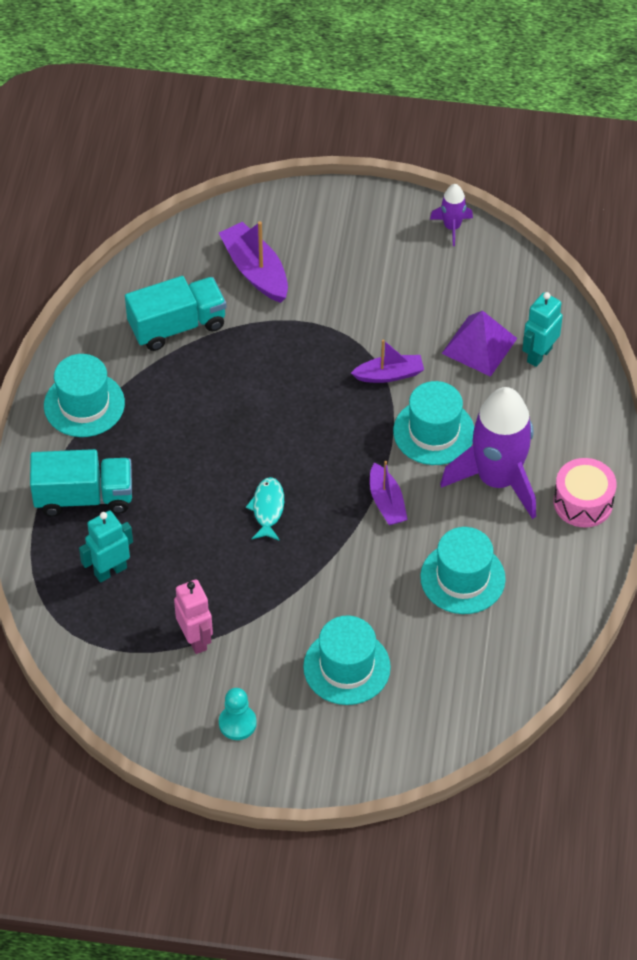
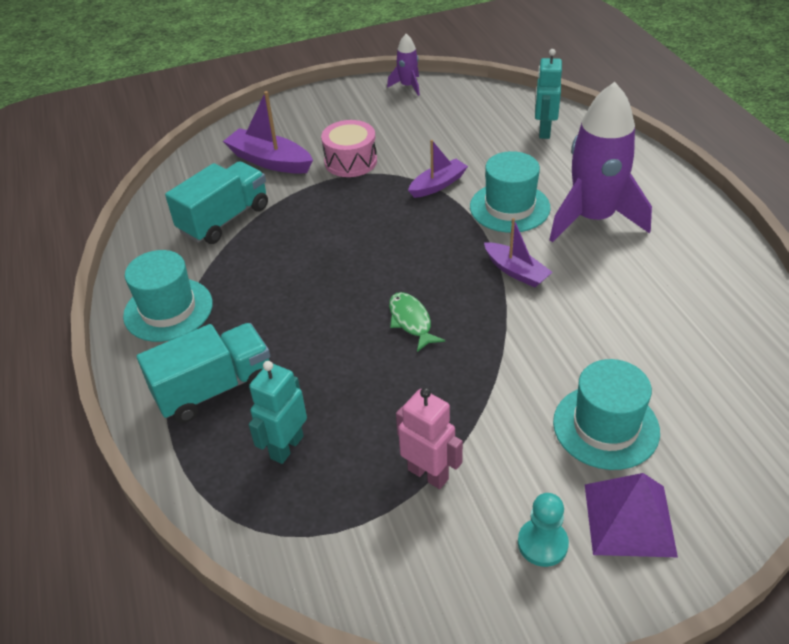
camera: 25 degrees left, 10 degrees down
(267, 509) = (411, 321): turquoise fish -> green fish
(462, 578) = (637, 300): turquoise hat -> none
(479, 346) = (493, 142): purple pyramid -> purple pyramid (629, 519)
(583, 502) = (676, 206): pink drum -> pink drum (350, 161)

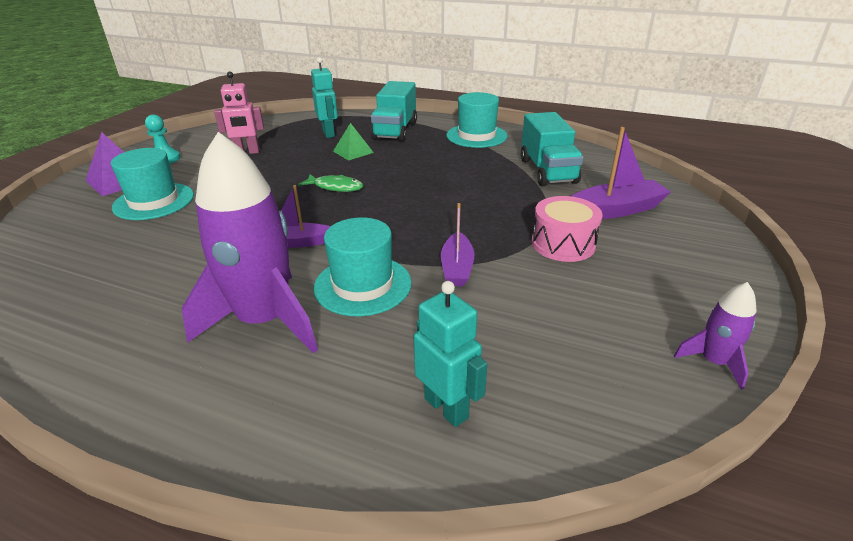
camera: 130 degrees right, 10 degrees down
(318, 375) = (353, 152): none -> green pyramid

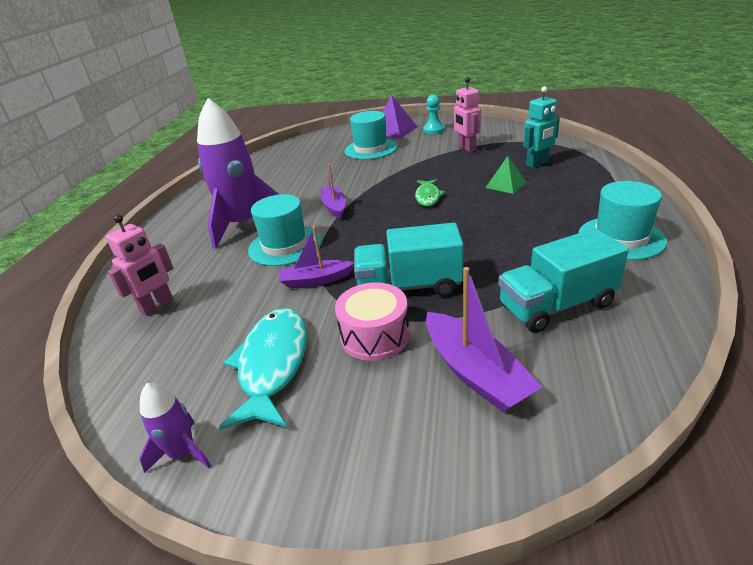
camera: 80 degrees right, 0 degrees up
(395, 131) = (580, 190): turquoise truck -> turquoise truck (409, 286)
(447, 407) = (157, 306): turquoise robot -> pink robot
(593, 302) = (273, 365): none -> turquoise fish

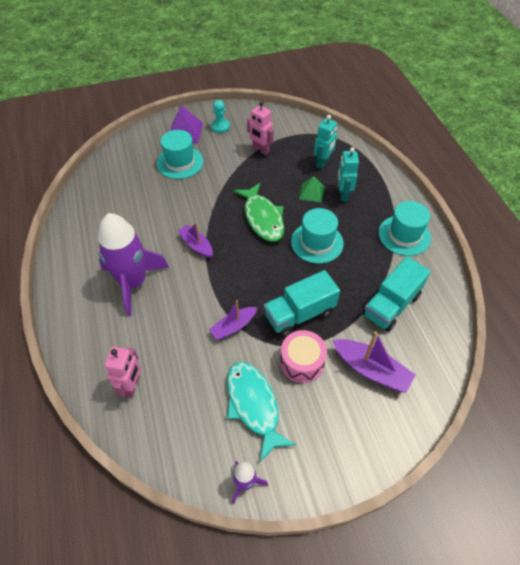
camera: 30 degrees left, 20 degrees up
(285, 246) = (186, 298): turquoise hat -> turquoise hat (317, 242)
(428, 197) = (262, 218): green fish -> green fish, size x1.76
(548, 191) = (343, 195): none -> turquoise robot

